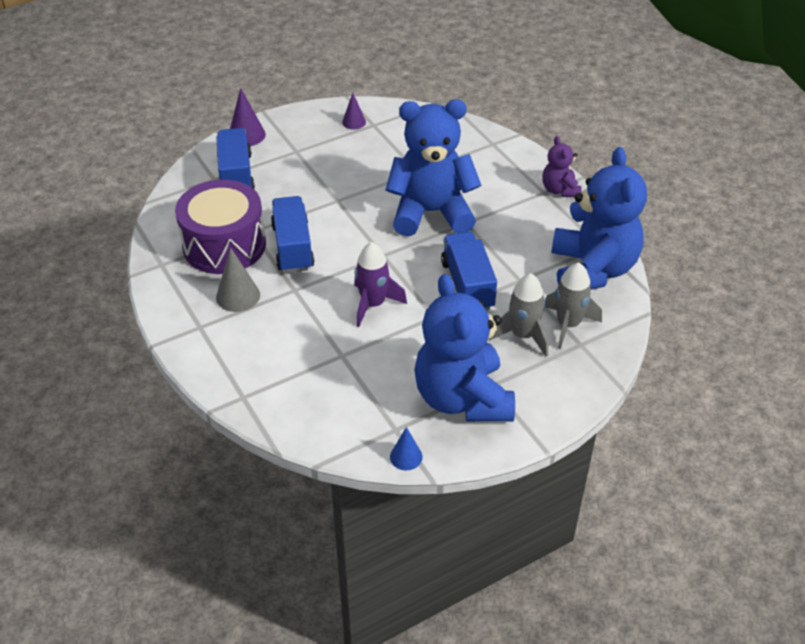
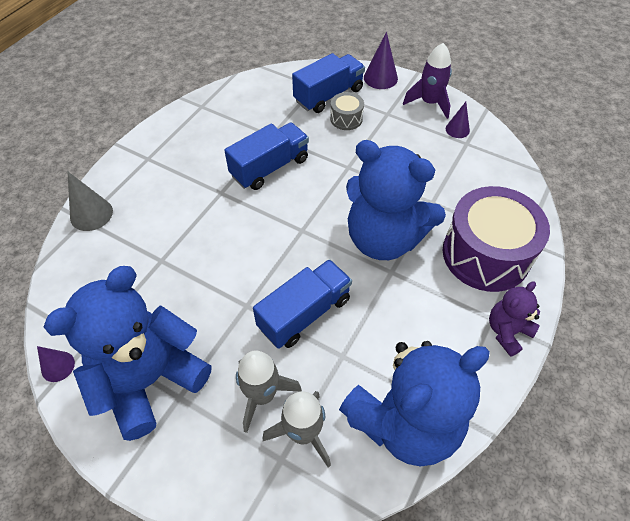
camera: 60 degrees right, 10 degrees up
(224, 245) = (244, 128): purple drum -> purple drum (486, 254)
(238, 296) = (193, 163): grey cone -> grey cone (91, 214)
(278, 177) = (346, 119): none -> grey drum
(373, 304) = (234, 253): purple rocket -> purple rocket (429, 103)
(406, 457) = (58, 366): blue cone -> purple cone
(431, 212) = (384, 238): blue teddy bear -> blue teddy bear turned 150 degrees clockwise

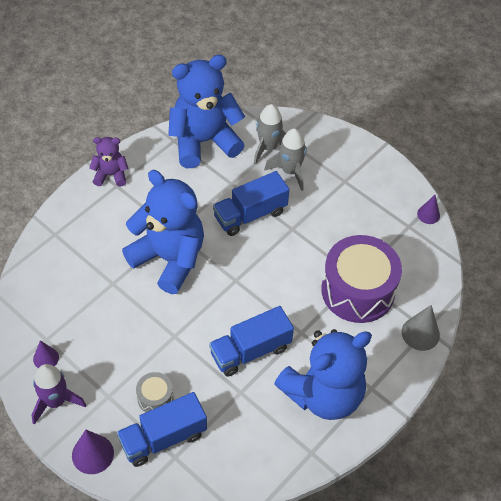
camera: 170 degrees left, 0 degrees up
(149, 379) = (364, 194): blue teddy bear -> blue teddy bear (323, 394)
(486, 254) = (93, 229): purple drum -> purple drum (358, 290)
(507, 331) = (110, 175): purple teddy bear -> purple teddy bear turned 150 degrees counterclockwise

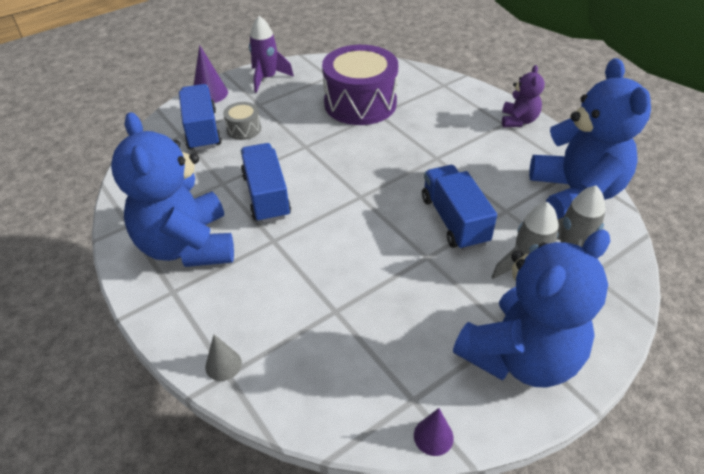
camera: 105 degrees right, 10 degrees down
(46, 358) = (310, 75): purple cone -> none
(169, 258) = (400, 151): blue teddy bear -> blue teddy bear (520, 356)
(358, 290) = (314, 307): purple drum -> purple drum (360, 103)
(420, 333) = (223, 365): grey cone -> grey cone, size x0.65

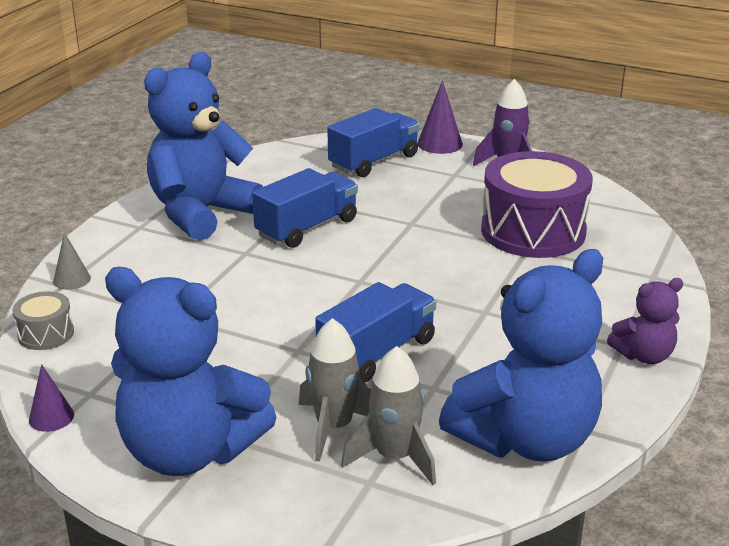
camera: 60 degrees right, 15 degrees down
(244, 129) = (401, 181): grey drum -> grey drum (46, 334)

